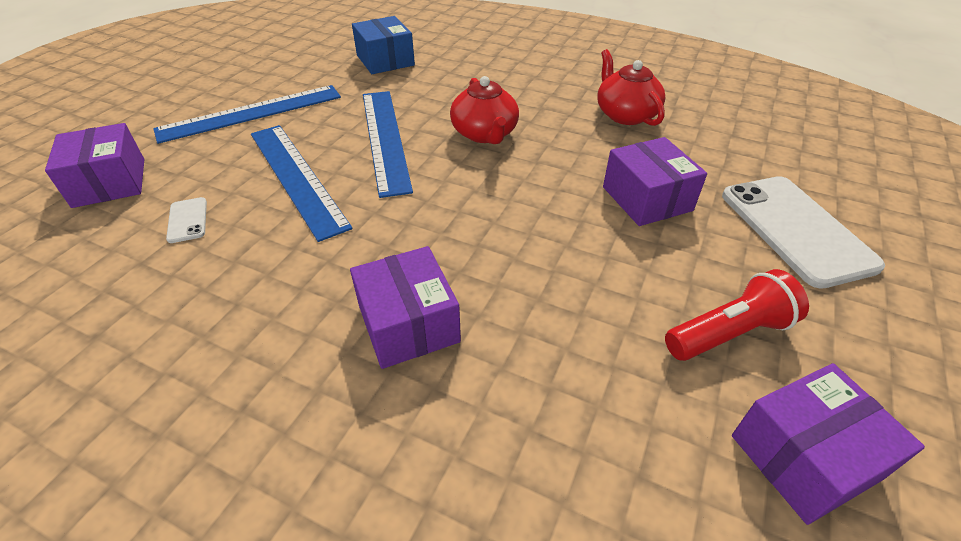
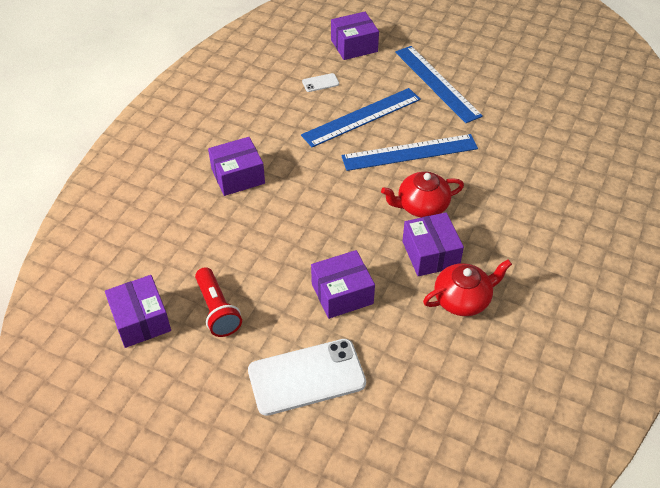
camera: 90 degrees right, 5 degrees up
(385, 60) = (535, 141): blue box -> none
(563, 131) = (430, 254): none -> purple box

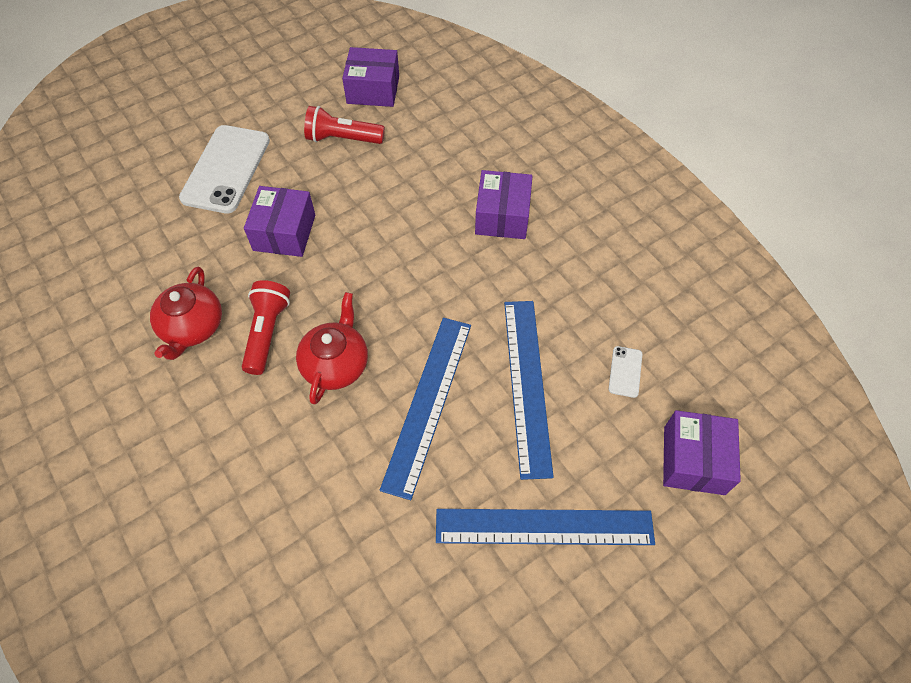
camera: 120 degrees right, 10 degrees up
(430, 254) = (267, 333): purple box -> red flashlight

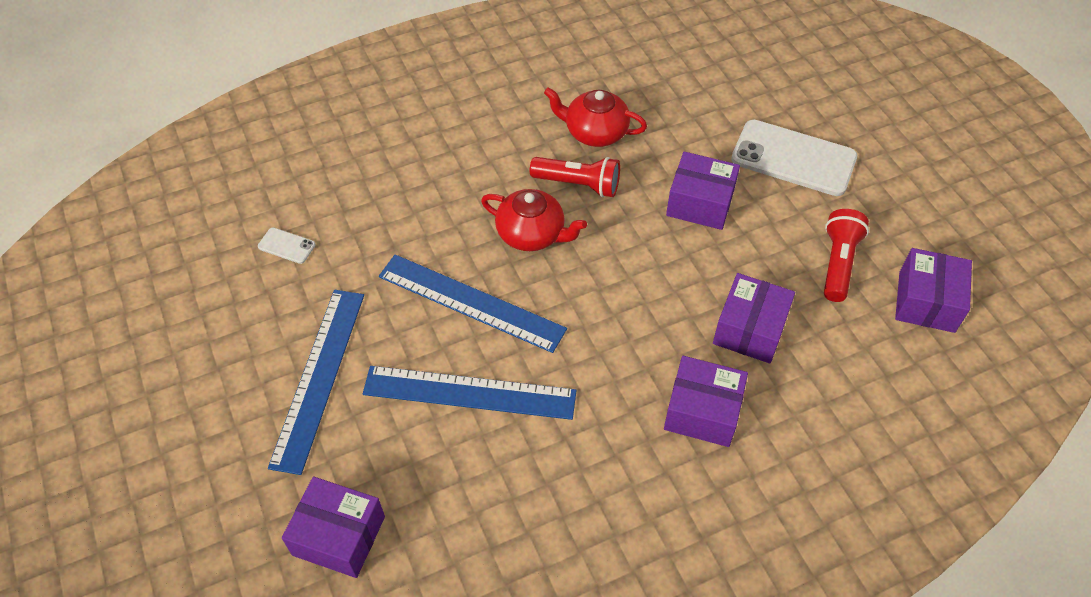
camera: 100 degrees right, 5 degrees down
(418, 191) = (750, 329): none -> purple box
(625, 372) = (461, 495): white phone -> white phone (286, 246)

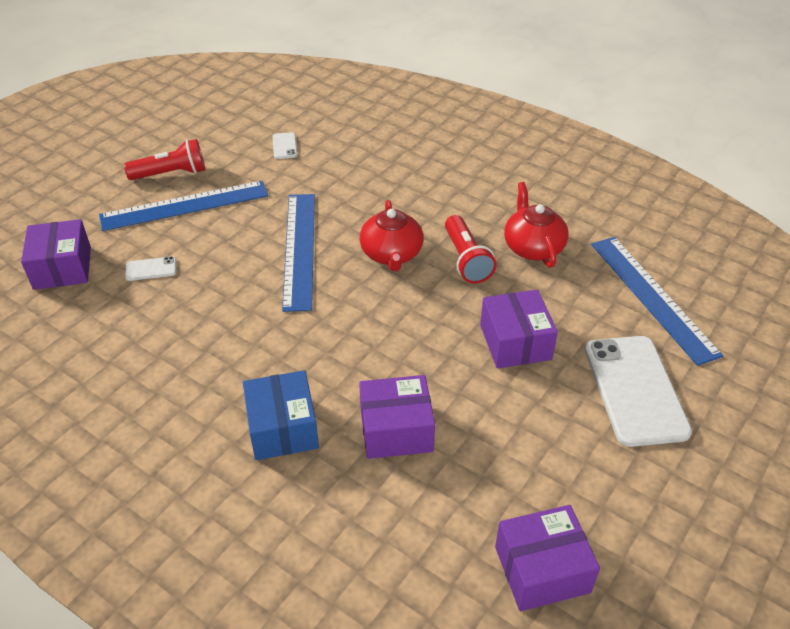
camera: 60 degrees right, 10 degrees down
(406, 446) = (151, 269): none -> white phone
(469, 393) = (216, 281): blue ruler -> blue ruler (652, 297)
(702, 411) = (282, 428): purple box -> blue box
(838, 263) = (530, 472): red flashlight -> red flashlight (171, 174)

